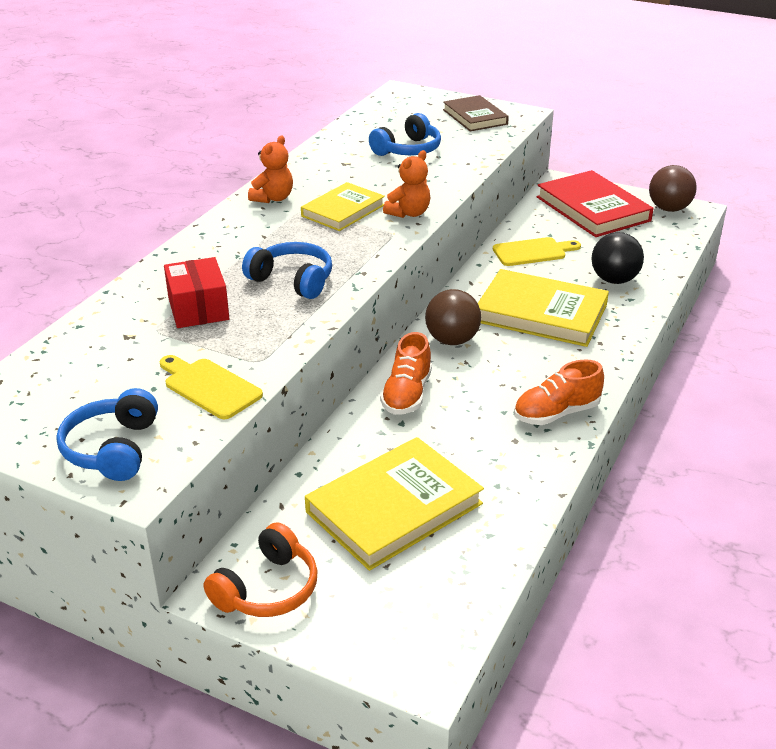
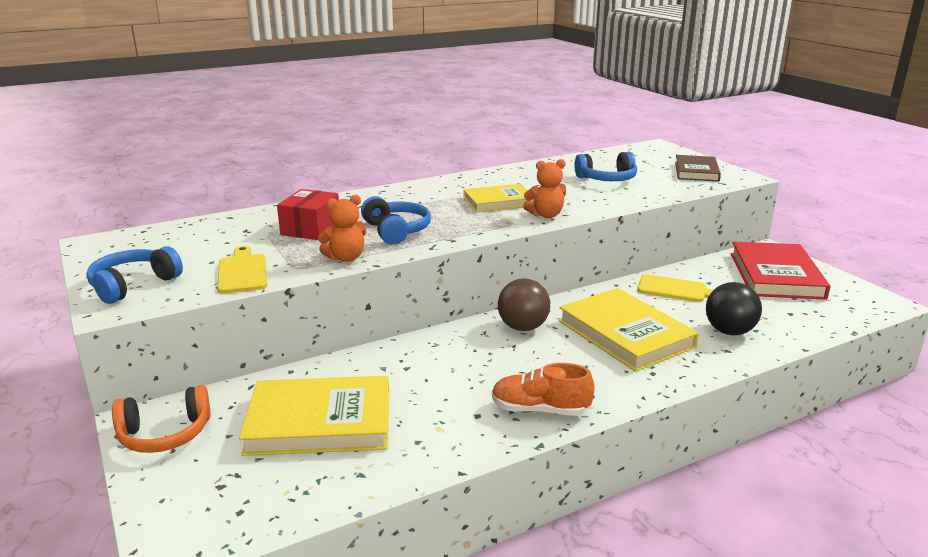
camera: 35 degrees right, 10 degrees down
(273, 198) = (461, 184): orange teddy bear -> orange teddy bear (346, 258)
(407, 394) = (437, 350): orange shoe -> none
(669, 209) = (859, 295): brown ball -> none

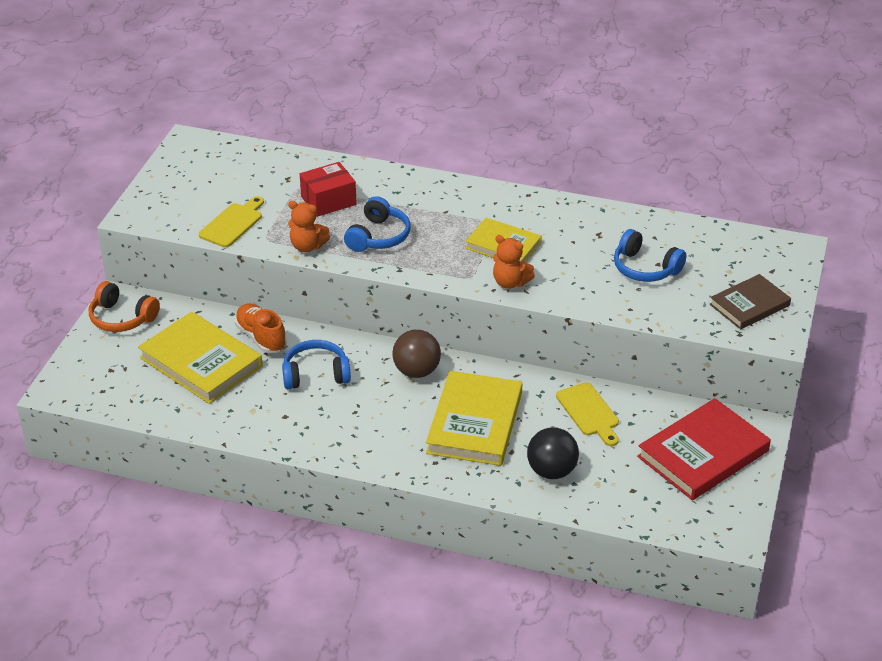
camera: 45 degrees right, 15 degrees up
(133, 285) = (165, 200): blue headphones -> blue headphones (315, 374)
(540, 410) = (323, 437): orange shoe -> orange shoe (261, 337)

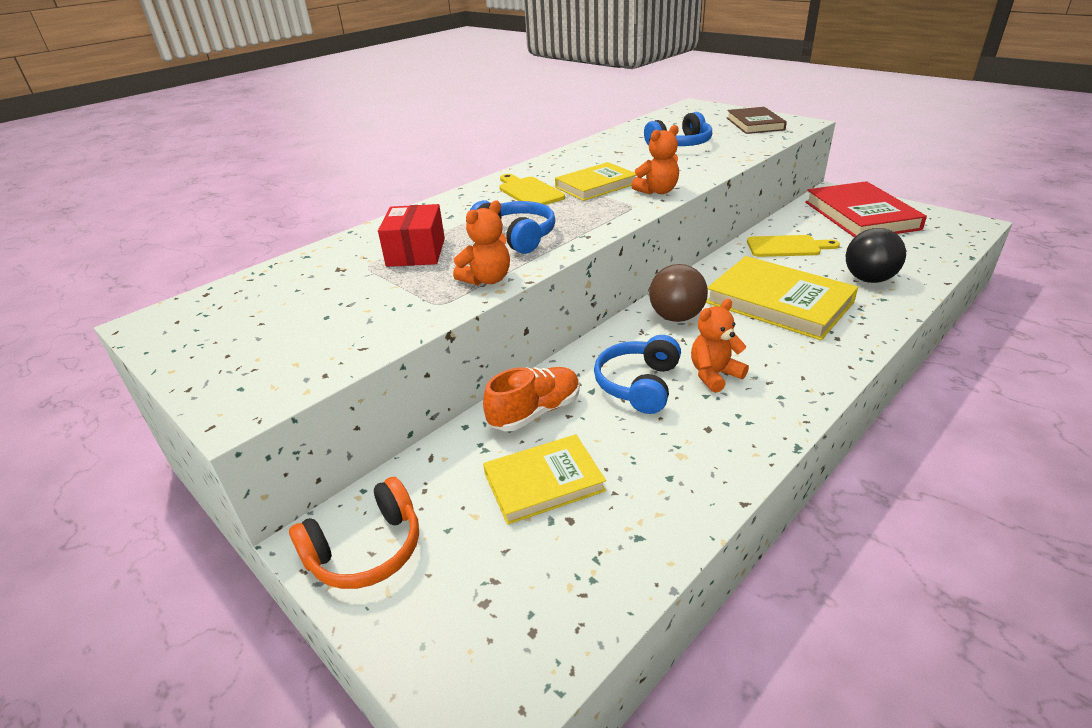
camera: 60 degrees left, 5 degrees down
(201, 362) = (544, 482): yellow book -> yellow book, size x0.63
(233, 224) = (377, 322): yellow cutting board -> yellow cutting board (529, 192)
(261, 337) = (535, 412): orange shoe -> orange shoe turned 150 degrees clockwise
(347, 407) = (714, 375): none -> orange teddy bear

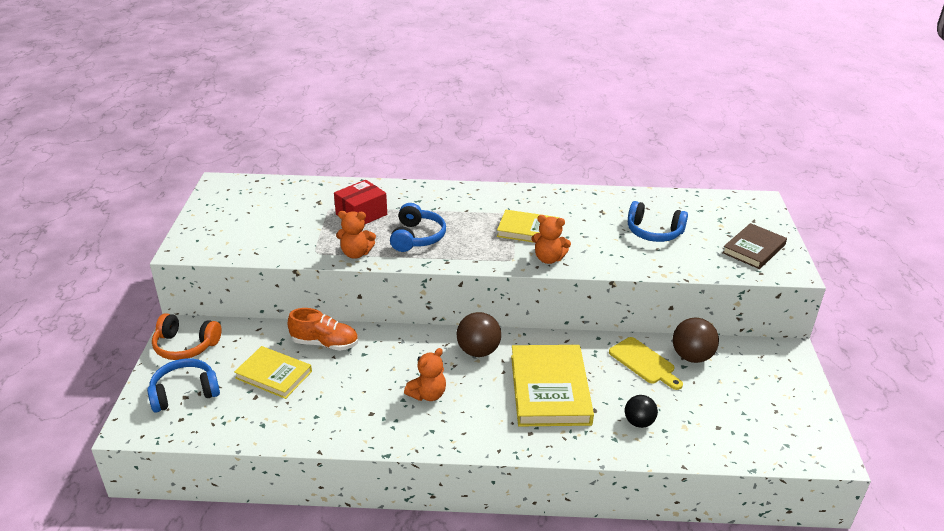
camera: 45 degrees right, 0 degrees up
(529, 192) = (486, 210): yellow cutting board -> none
(638, 384) = (387, 369): blue headphones -> blue headphones (184, 393)
(714, 375) = (427, 394): orange teddy bear -> orange teddy bear turned 120 degrees clockwise
(800, 226) = (691, 356): none -> brown ball
(860, 215) = (758, 383): red book -> none
(868, 279) = (639, 422): black ball -> black ball, size x0.66

